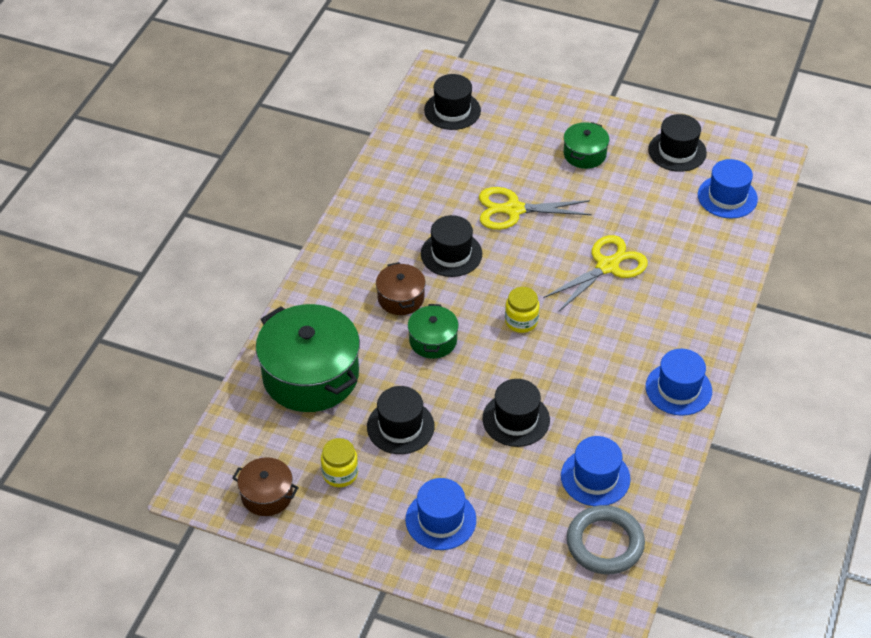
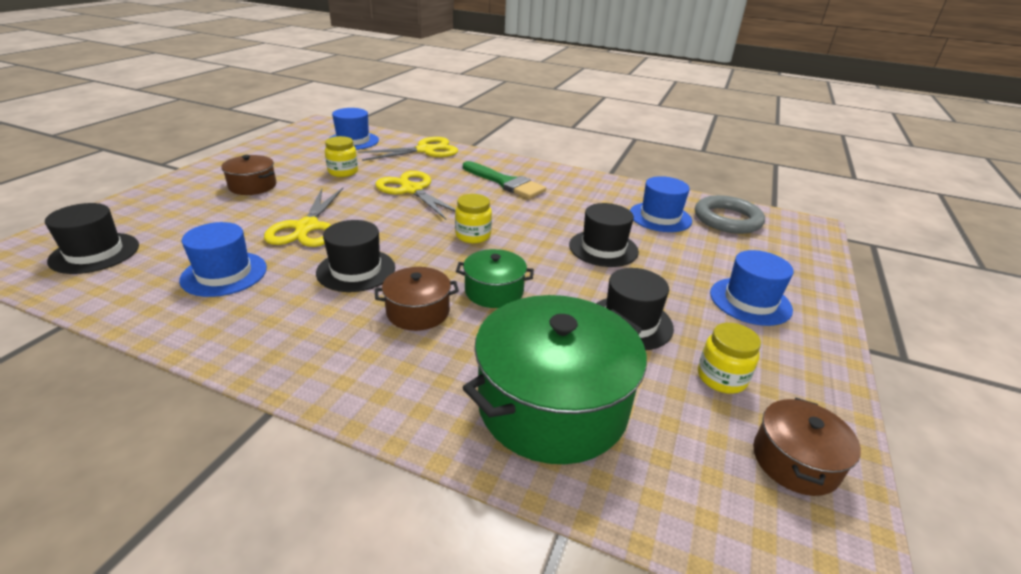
camera: 90 degrees left, 15 degrees down
(584, 154) = (252, 186): green pot -> brown pot
(636, 207) = (343, 172): none -> yellow jar
(648, 341) = (506, 183): none -> green brush
(677, 151) = (284, 151): black hat -> none
(678, 389) = (557, 177): blue hat -> blue hat (224, 274)
(721, 263) = (425, 150): none -> yellow scissors

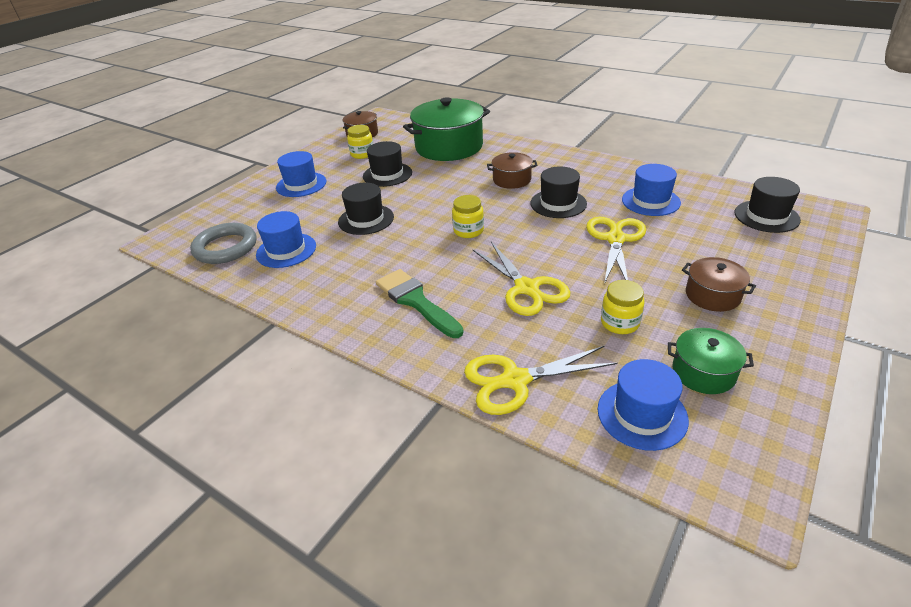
camera: 165 degrees left, 5 degrees up
(494, 291) = (462, 190): green pot -> green pot (703, 372)

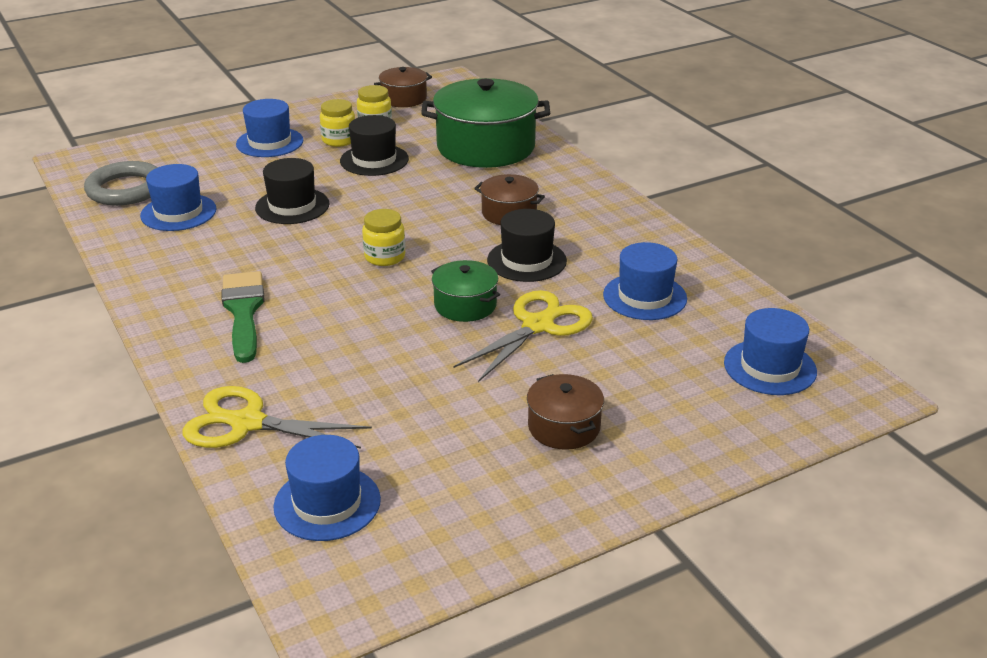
camera: 25 degrees right, 5 degrees down
(526, 288) = (369, 341): yellow scissors -> none
(619, 323) = (420, 413): yellow jar -> yellow jar (339, 140)
(703, 372) = (441, 494): green pot -> green pot (465, 305)
(766, 216) = (770, 367): black hat -> blue hat

